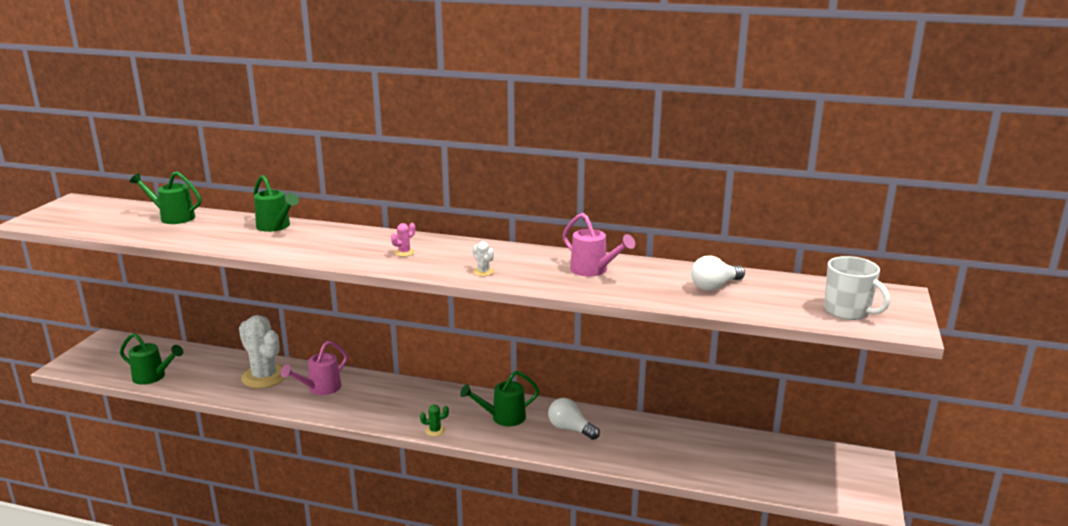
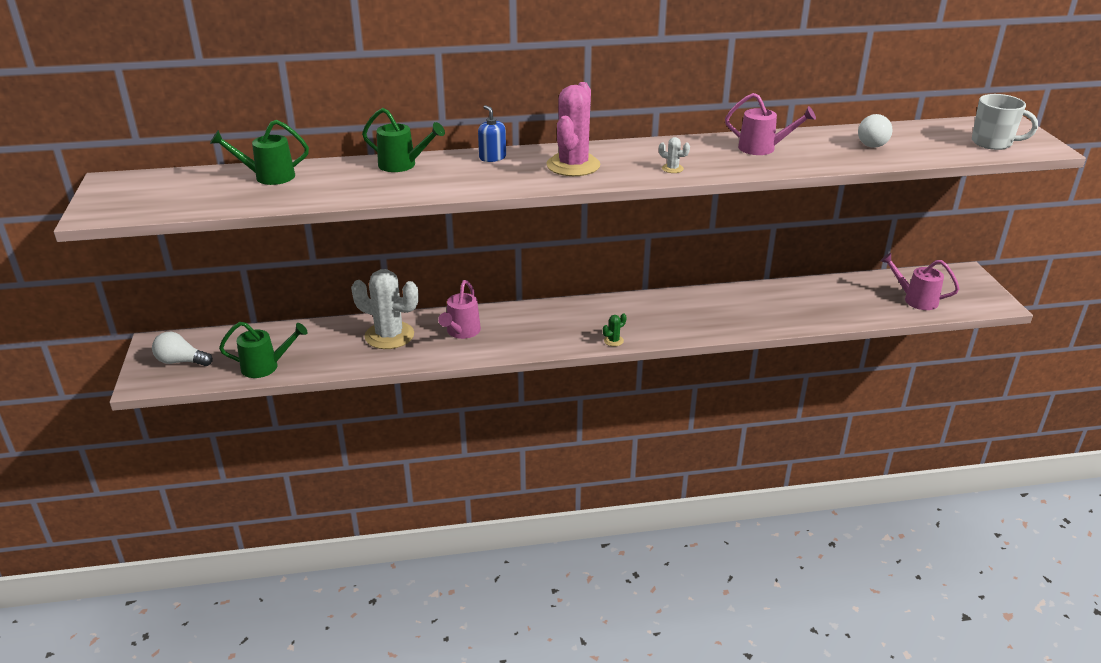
camera: 25 degrees left, 10 degrees up
(351, 234) = (492, 157): none -> blue soap dispenser
(404, 252) = (573, 165): pink cactus -> pink cactus, size x2.49
(503, 417) = (660, 313): green watering can -> none
(570, 429) = (726, 308): white light bulb -> white light bulb (181, 361)
(778, 473) = (915, 300): none -> pink watering can

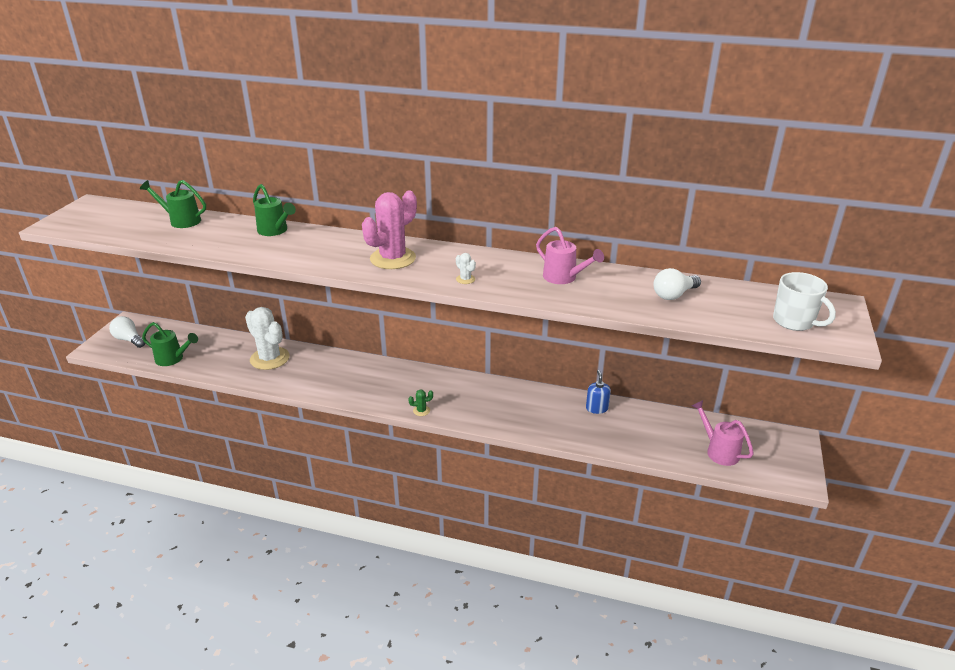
camera: 25 degrees right, 0 degrees up
(461, 332) = (319, 370): pink watering can -> none
(492, 157) = (343, 238): blue soap dispenser -> blue soap dispenser (597, 408)

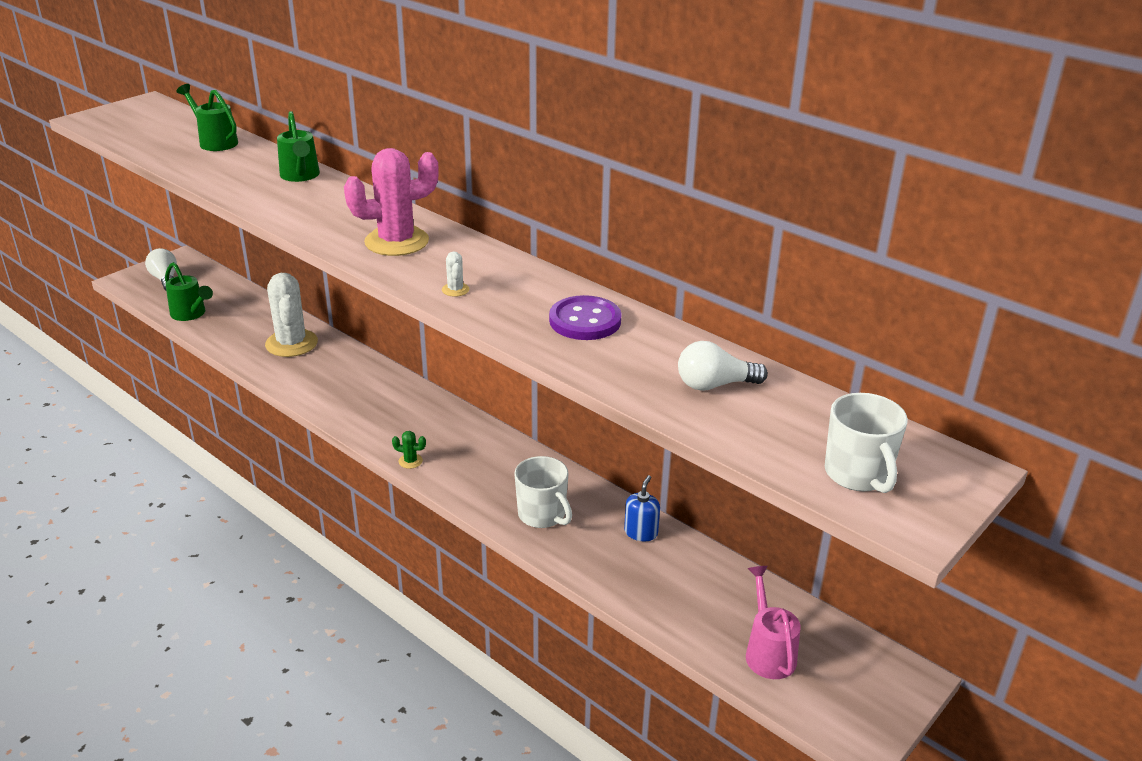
camera: 25 degrees right, 0 degrees up
(532, 417) = (542, 515): none -> white mug
(563, 278) = (585, 321): pink watering can -> purple button

